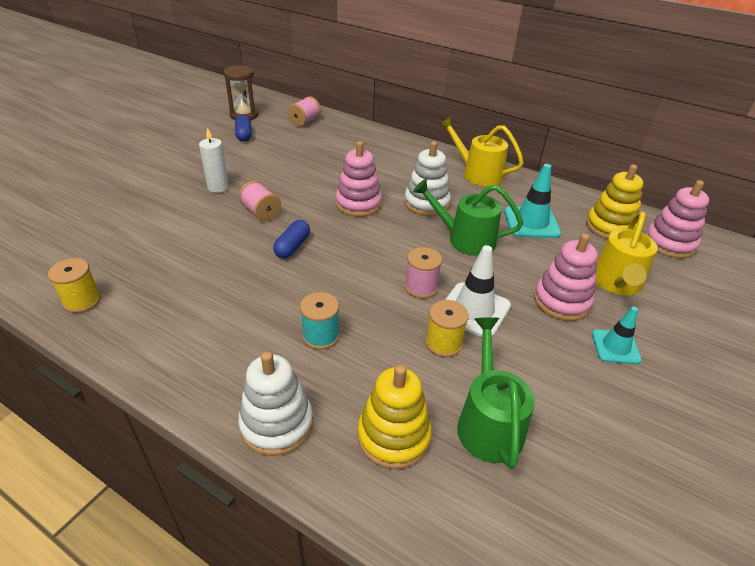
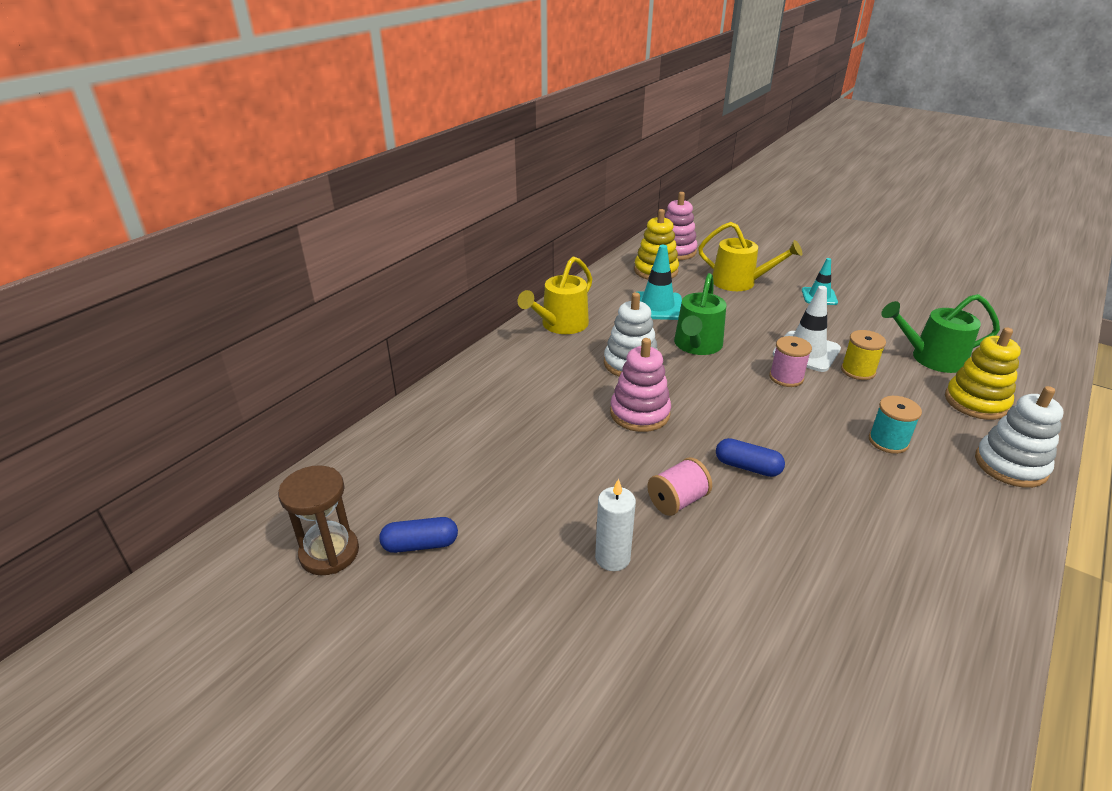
camera: 85 degrees left, 5 degrees down
(82, 300) = (945, 674): yellow spool -> none
(304, 122) = (382, 468): pink spool -> none
(561, 301) = (774, 309): pink stacking toy -> none

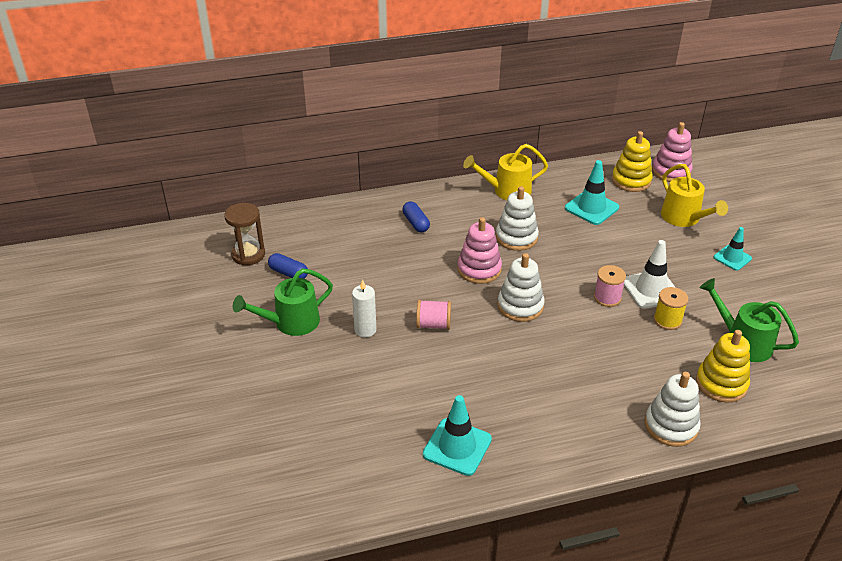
camera: 40 degrees right, 5 degrees up
(697, 346) = (578, 247): green watering can -> green watering can (291, 322)
(729, 428) = (520, 306): none -> white stacking toy
(747, 467) = (498, 331): blue capsule -> blue capsule (416, 223)
(888, 441) = (611, 368): turquoise spool -> none
(905, 635) = (457, 447): none -> turquoise traffic cone

